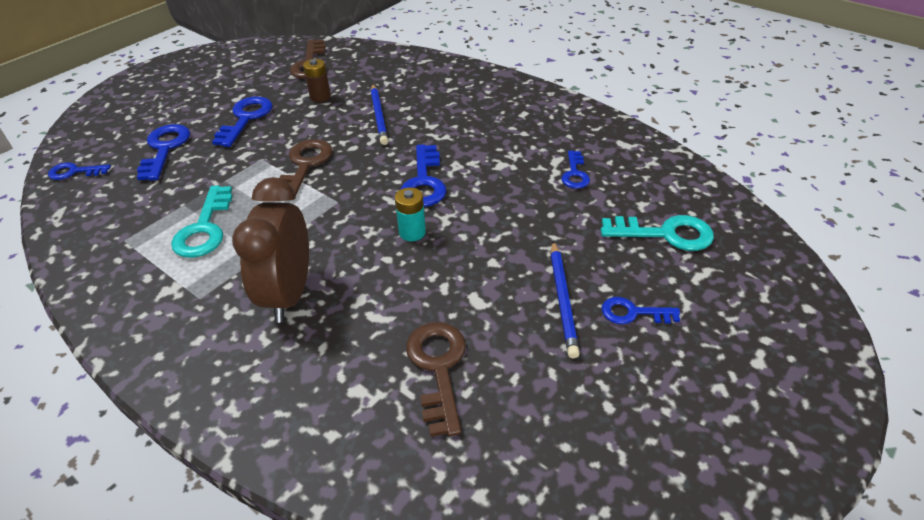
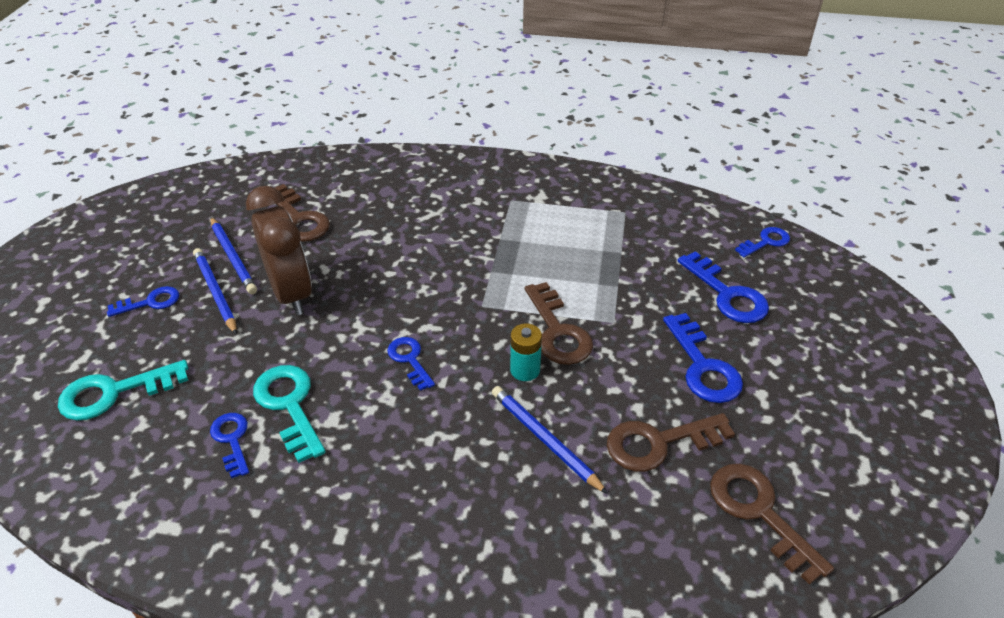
camera: 150 degrees right, 0 degrees up
(204, 228) = (573, 241): turquoise key -> turquoise key (289, 406)
(289, 294) = (446, 223): brown clock -> brown clock (291, 293)
(320, 97) = (659, 443): brown battery -> brown key
(412, 232) = (383, 302): turquoise battery -> turquoise battery (525, 370)
(424, 182) = (409, 360): blue key -> blue key, size x0.62
(534, 339) = (233, 257): none -> blue pencil

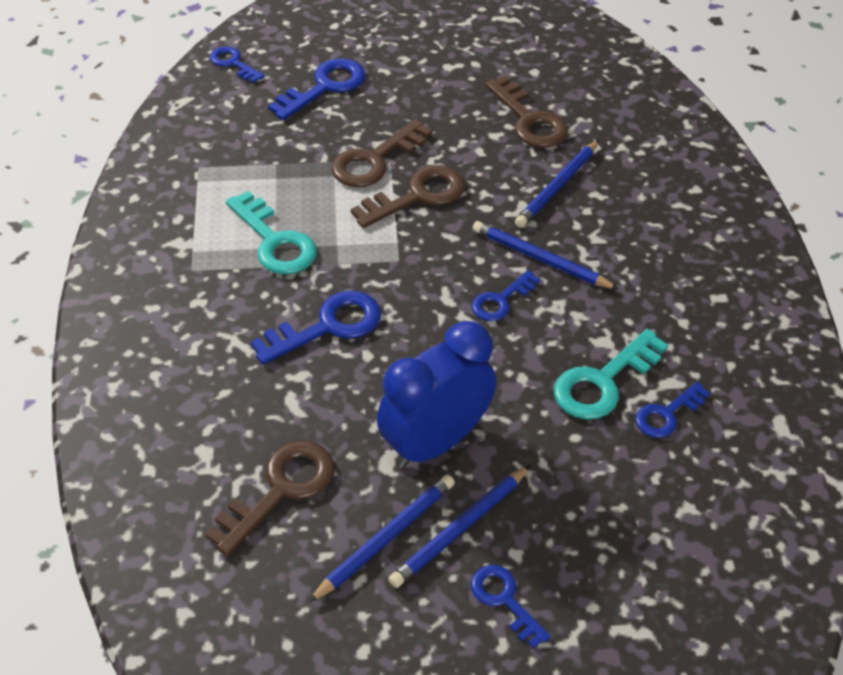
camera: 105 degrees left, 5 degrees up
(114, 393) = (661, 559): turquoise key -> turquoise key (275, 241)
(291, 293) = (435, 442): brown clock -> blue clock
(448, 400) = (541, 259): none -> blue pencil
(525, 370) = (480, 211): turquoise battery -> none
(703, 366) = (429, 99): blue key -> blue key (327, 326)
(759, 513) = (571, 67): brown key -> brown key (375, 160)

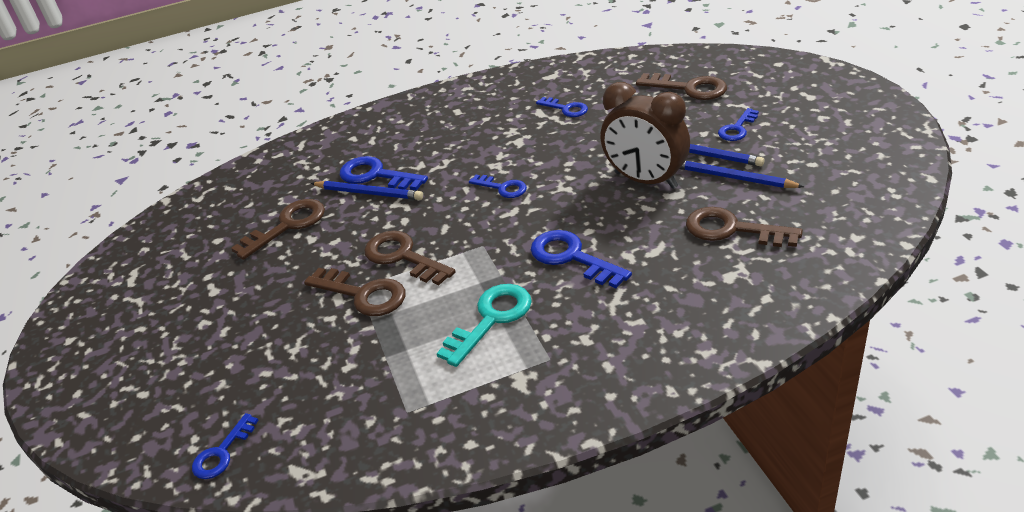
camera: 100 degrees left, 10 degrees down
(324, 87) = (257, 363): blue key -> blue key (376, 175)
(435, 442) = (645, 180): blue clock -> brown clock
(541, 259) = (452, 182): blue pencil -> none
(603, 382) = (553, 134): turquoise key -> none
(658, 589) = (689, 88): none -> brown key

